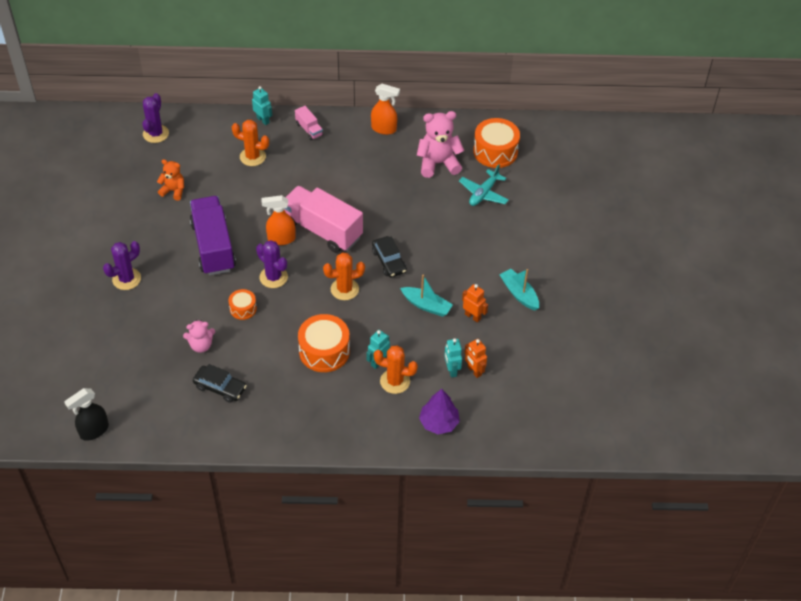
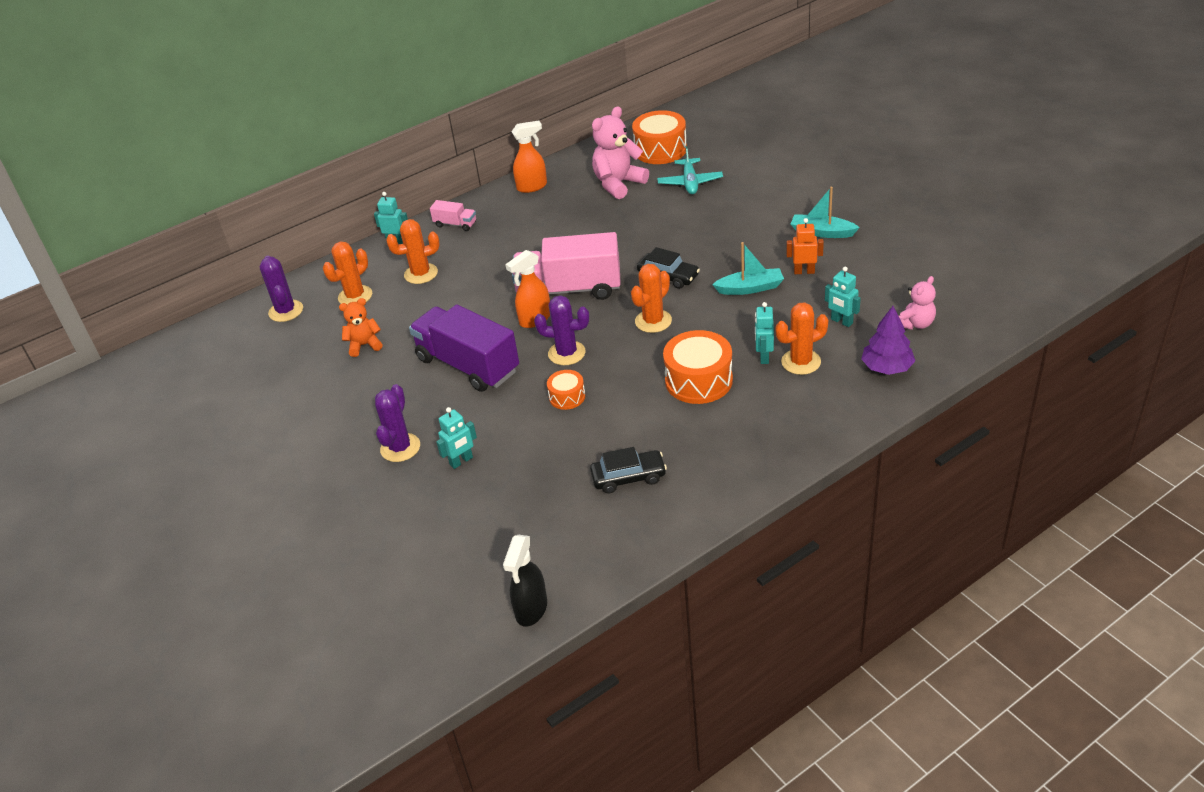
camera: 30 degrees left, 10 degrees down
(148, 311) = (461, 461): none -> turquoise robot
(201, 149) = (355, 296): none -> orange cactus
(201, 345) = (560, 454): pink teddy bear -> pink teddy bear (915, 324)
(474, 371) = (862, 310): orange robot -> none

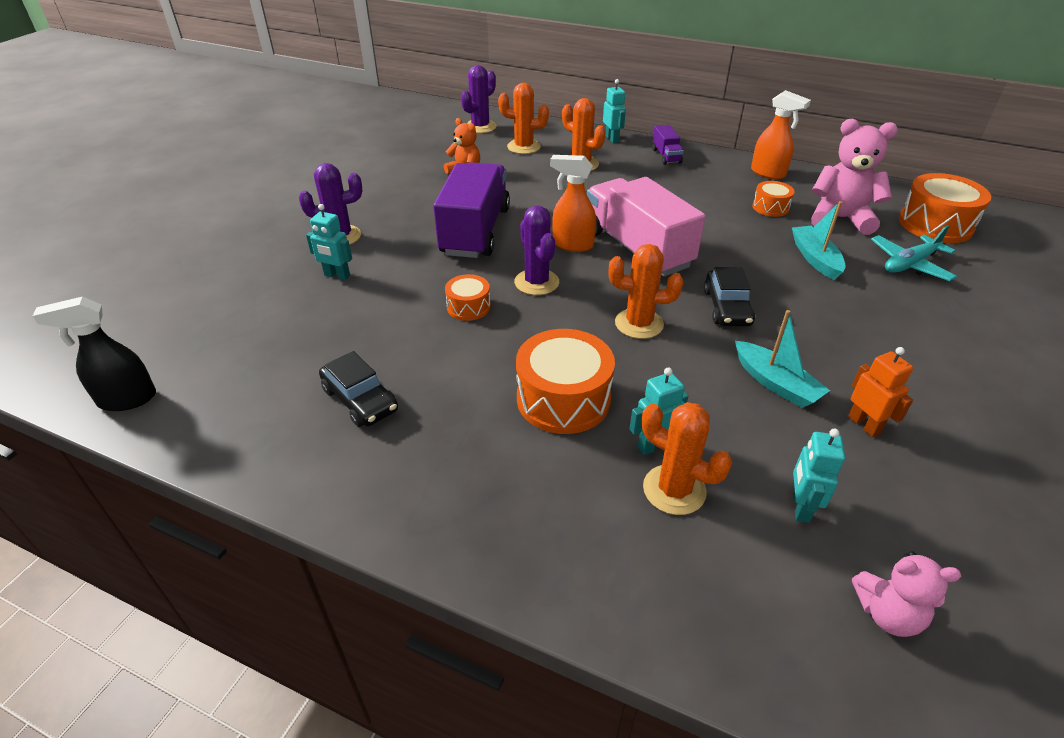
camera: 55 degrees right, 0 degrees up
(455, 224) = (666, 156): pink truck -> purple truck
(576, 206) = (770, 207): none -> orange drum
(822, 232) = (967, 414): turquoise boat -> turquoise boat (815, 258)
(887, 367) = (745, 609): purple tree -> none

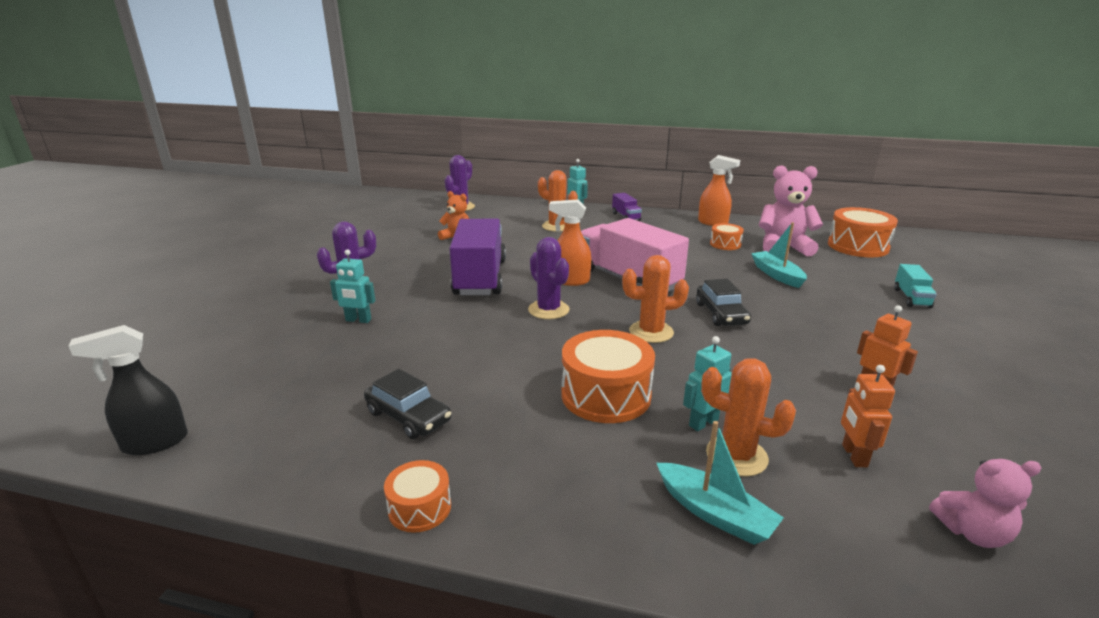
camera: 10 degrees left, 15 degrees down
(468, 307) = (492, 333): orange drum -> orange drum (419, 508)
(524, 147) = (503, 218): orange cactus -> none
(775, 383) = (787, 364): turquoise boat -> turquoise boat (714, 513)
(800, 507) = (854, 456): turquoise robot -> orange robot
(909, 264) = (852, 273): turquoise plane -> none
(967, 308) = (911, 298): none -> turquoise truck

